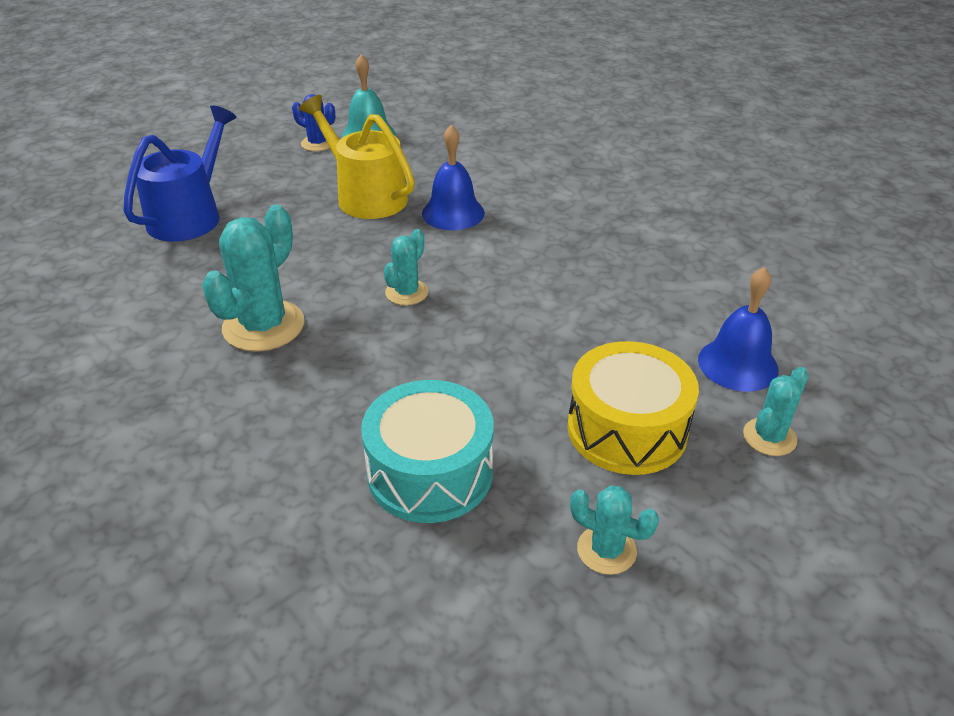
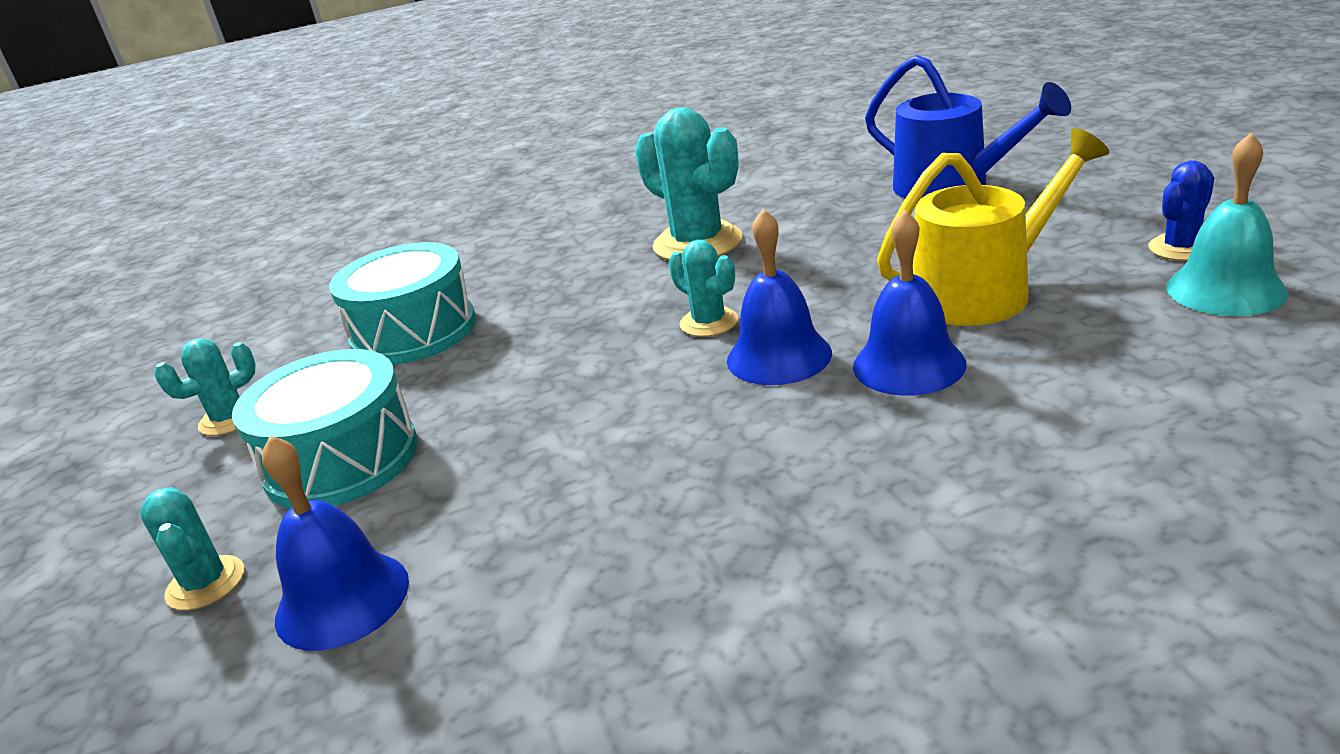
camera: 115 degrees right, 10 degrees down
(449, 256) = (779, 356): none -> blue bell
(627, 429) = (341, 460): yellow drum -> turquoise drum

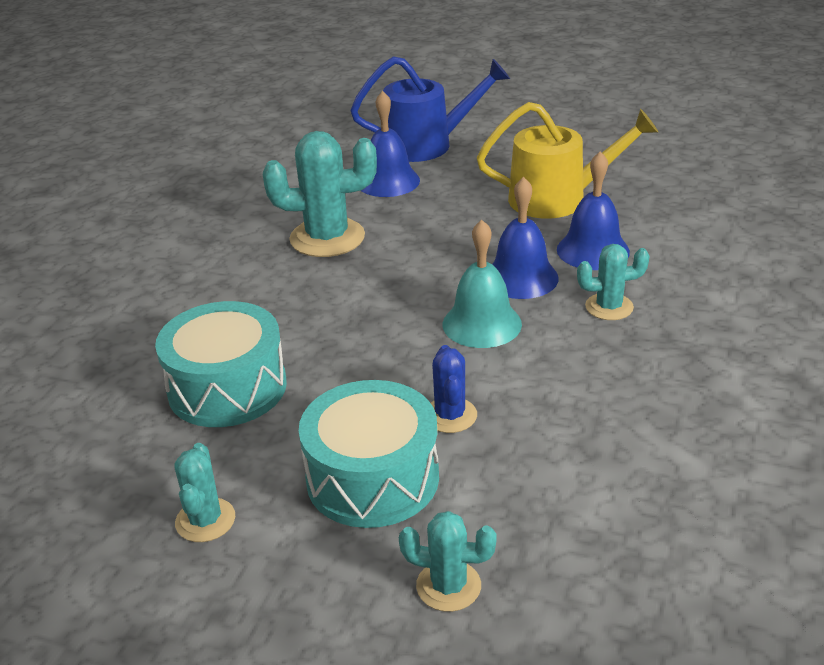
camera: 55 degrees left, 5 degrees up
(342, 599) = (552, 524): blue bell -> blue bell (388, 181)
(709, 322) = (441, 279): turquoise cactus -> turquoise cactus (609, 307)
(983, 292) = (557, 199): yellow watering can -> yellow watering can turned 75 degrees clockwise
(1181, 248) = (605, 142): blue cactus -> blue cactus (450, 415)
(1225, 289) = (657, 156): turquoise bell -> turquoise bell (482, 324)

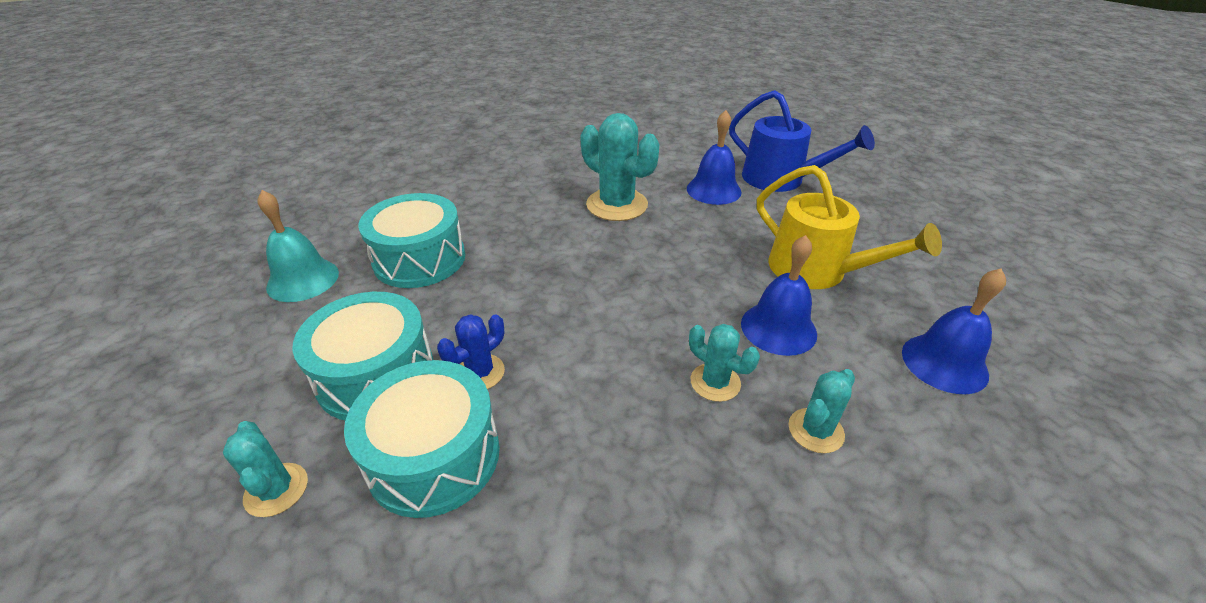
camera: 45 degrees right, 5 degrees up
(205, 520) = (282, 326): turquoise cactus -> turquoise cactus (815, 430)
(482, 324) = (606, 325): turquoise bell -> turquoise bell (303, 280)
(517, 478) = (434, 456): none -> turquoise drum
(521, 277) = (688, 311): blue bell -> blue bell (944, 363)

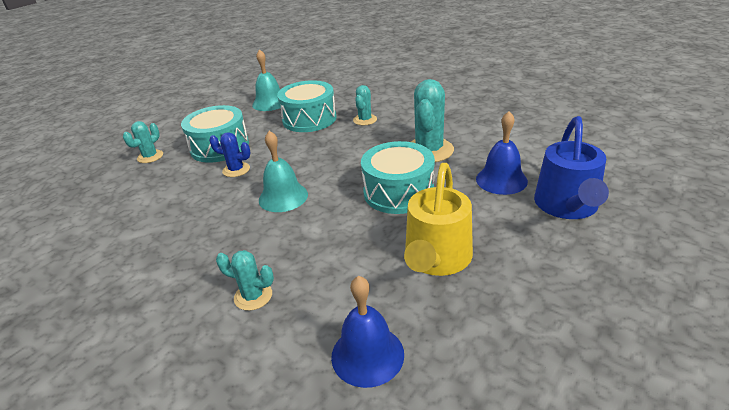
camera: 65 degrees right, 5 degrees down
(434, 456) = (179, 181): turquoise drum -> turquoise drum (398, 192)
(608, 343) = (283, 197): none -> turquoise bell
(715, 382) = (273, 244): turquoise cactus -> turquoise cactus (365, 120)
(778, 328) = (345, 257): blue bell -> none

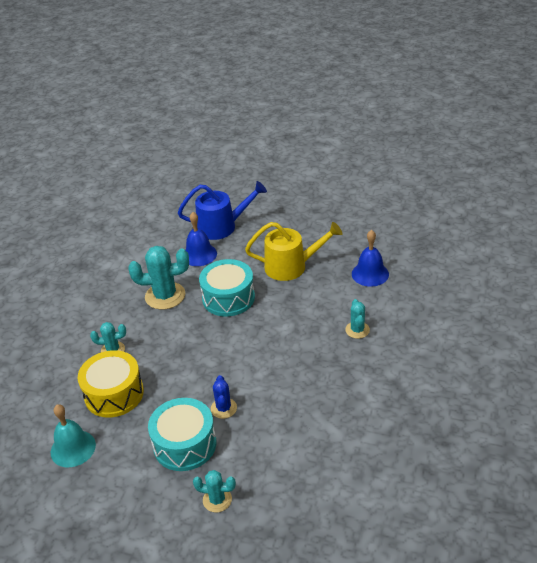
camera: 110 degrees left, 5 degrees up
(283, 197) = (254, 358): turquoise bell -> none
(309, 119) = (114, 394): turquoise drum -> yellow drum

